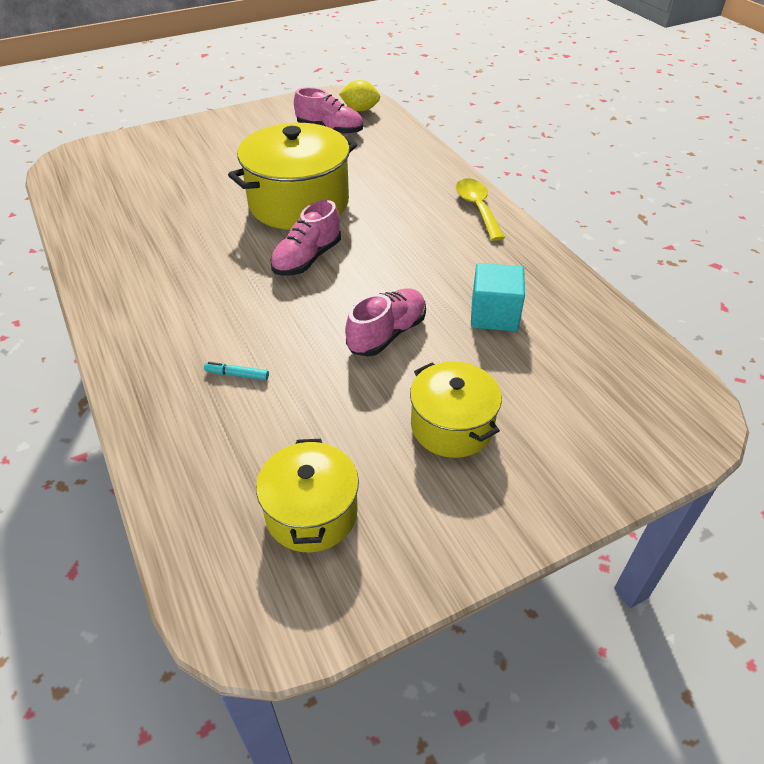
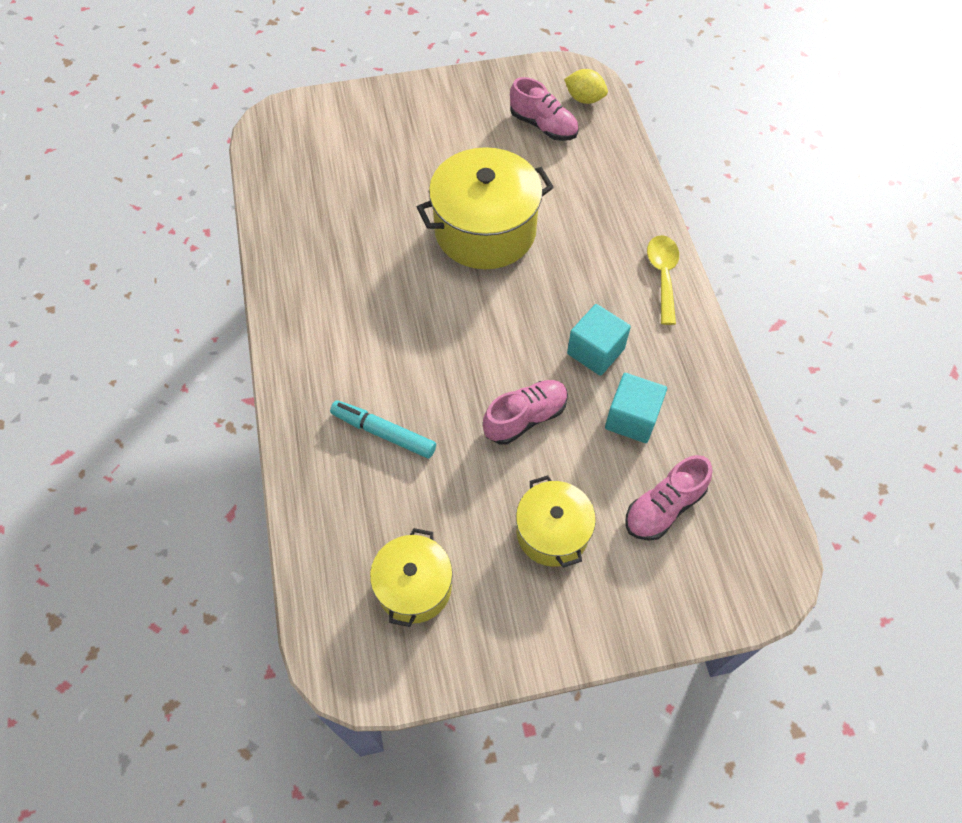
camera: 15 degrees right, 15 degrees up
(237, 375) = (383, 433): turquoise marker -> turquoise marker, size x1.95
(307, 259) = (475, 308): pink shoe -> pink shoe (664, 507)
(437, 271) = (595, 351): none -> turquoise cube

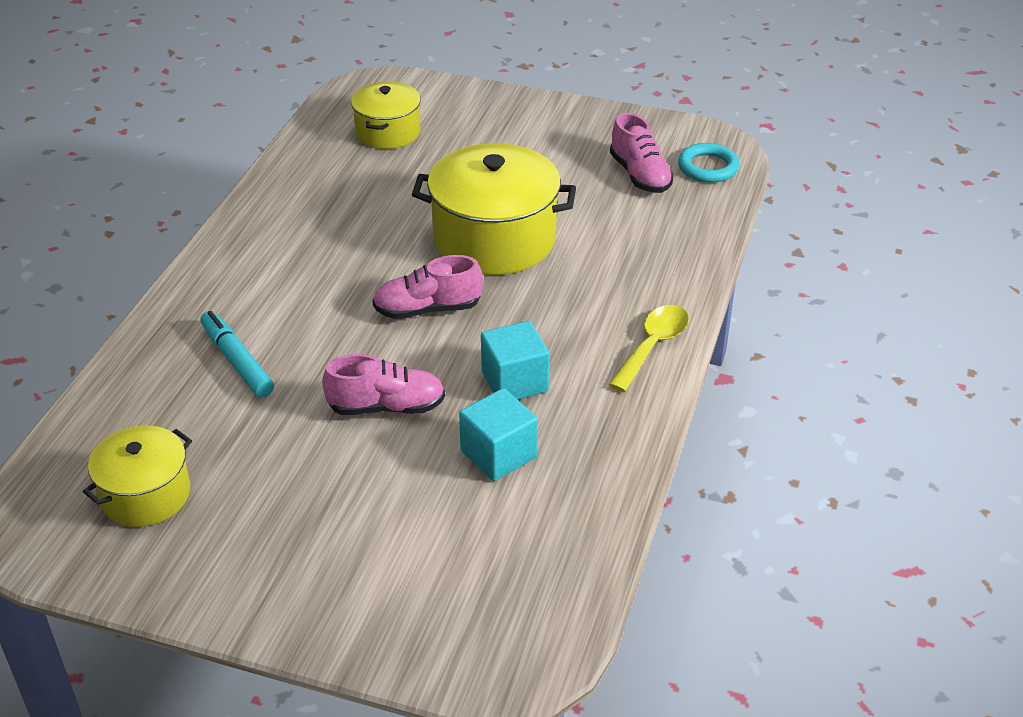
camera: 30 degrees right, 20 degrees down
(552, 532) = (321, 513): yellow pot -> yellow pot (388, 132)
(584, 99) = (708, 167): yellow lemon -> turquoise ring
(664, 507) = (459, 545): pink shoe -> pink shoe (427, 309)

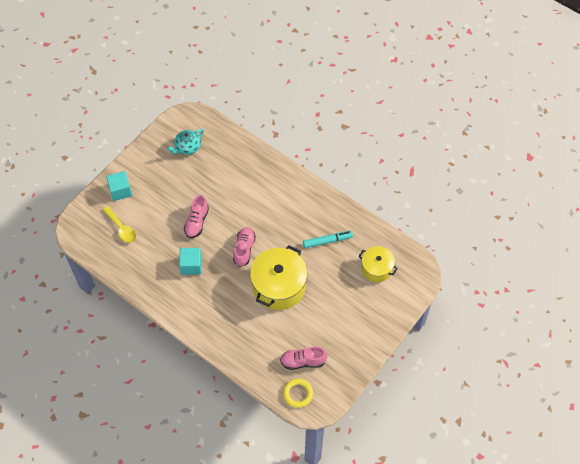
camera: 110 degrees right, 20 degrees up
(146, 495) = (187, 147): yellow pot -> turquoise teapot
(237, 361) = (241, 182): turquoise marker -> turquoise marker (327, 241)
(498, 454) = (158, 249): turquoise cube -> turquoise cube (120, 191)
(653, 346) = (189, 319): yellow spoon -> yellow spoon (122, 228)
(708, 167) = (298, 394): turquoise ring -> yellow ring

